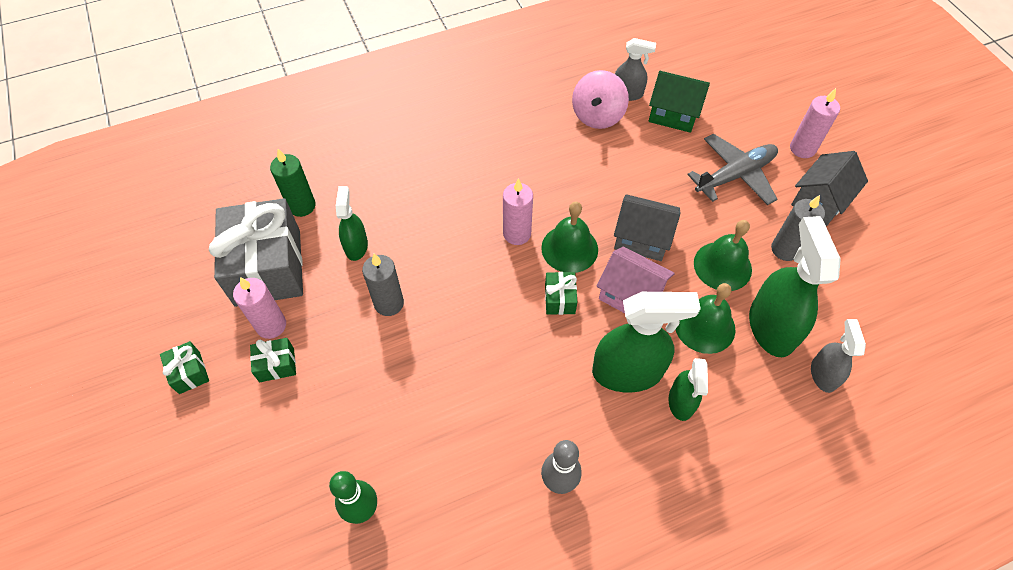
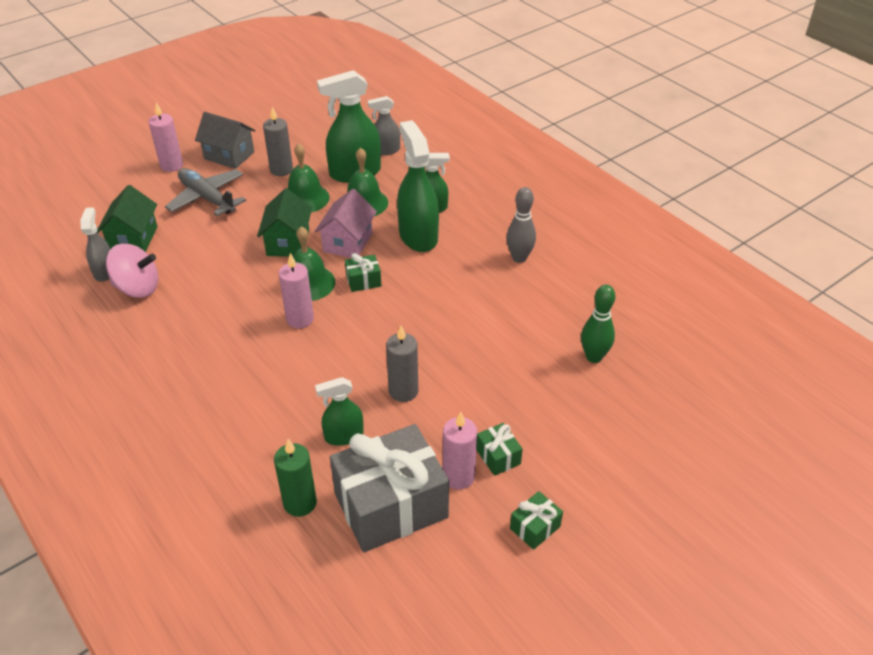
camera: 105 degrees left, 15 degrees down
(641, 239) = (288, 242): grey house -> green house

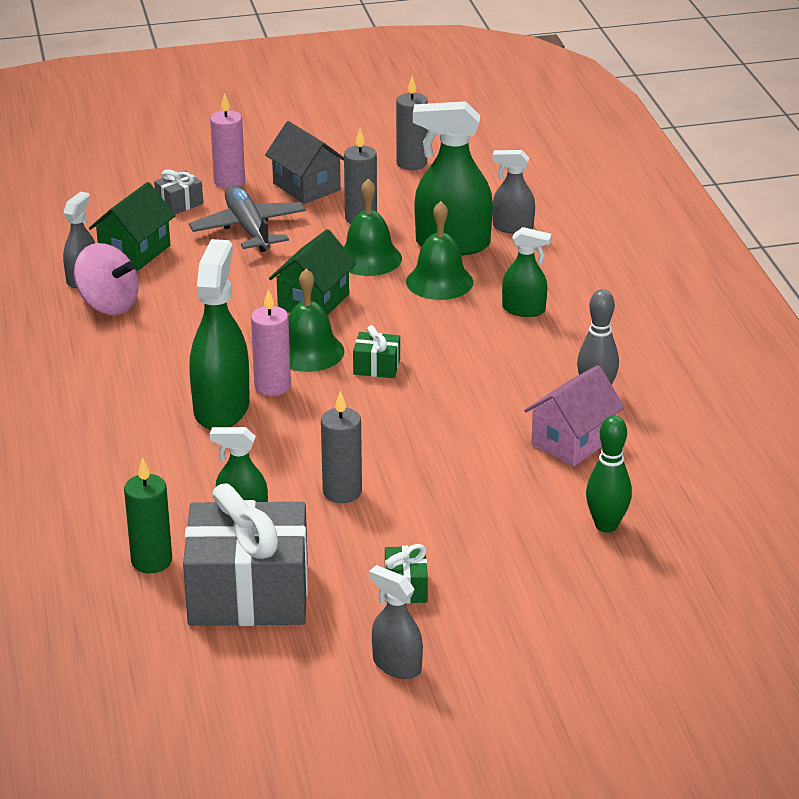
camera: 25 degrees right, 10 degrees down
(145, 191) = (179, 203): none -> grey gift
(290, 121) = (411, 163): none -> grey candle
(348, 242) = (387, 320): pink house -> pink house (572, 441)
(418, 236) = (481, 336): green spray bottle -> green spray bottle (221, 408)
(458, 476) = (345, 592): pink candle -> none
(535, 527) = (396, 665): green gift -> grey spray bottle

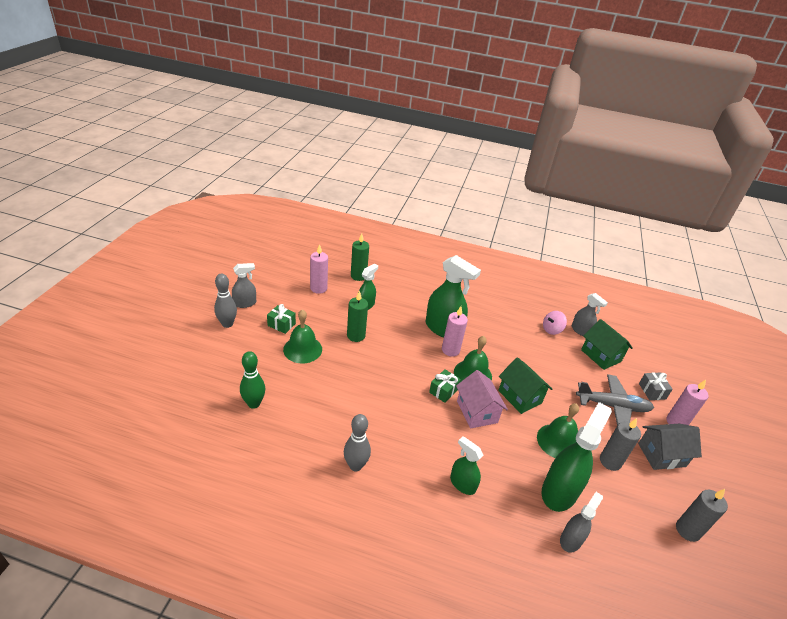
camera: 115 degrees right, 5 degrees up
(108, 305) = (552, 330): pink spinning top -> pink spinning top, size x0.65
(248, 594) = (318, 288): grey gift -> pink candle
(342, 492) = (356, 336): grey candle -> green candle
(439, 281) = (516, 460): green bell -> green bell (302, 349)
(476, 653) = (227, 324): none -> grey bowling pin
(524, 310) = (462, 484): green spray bottle -> green spray bottle turned 90 degrees clockwise
(572, 441) = (324, 430): pink house -> pink house (477, 412)

